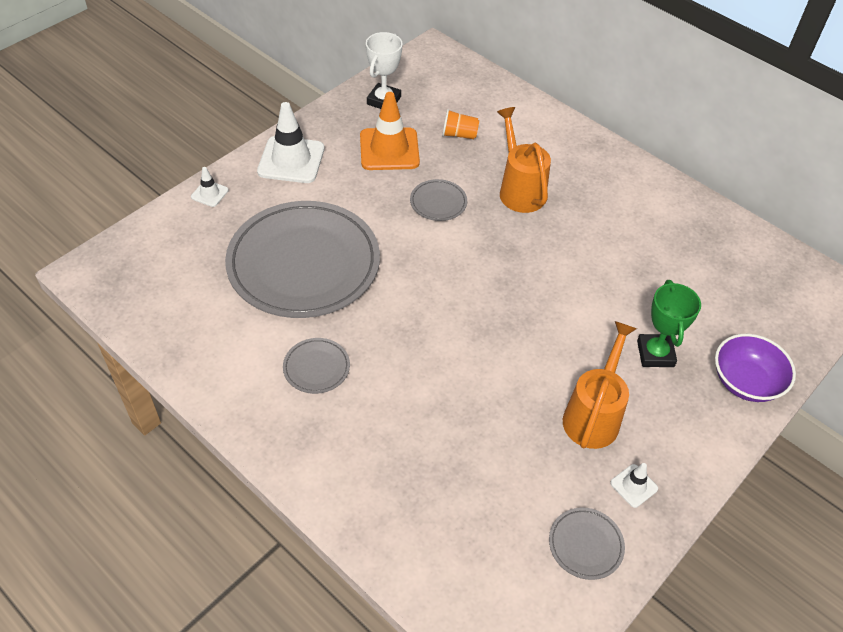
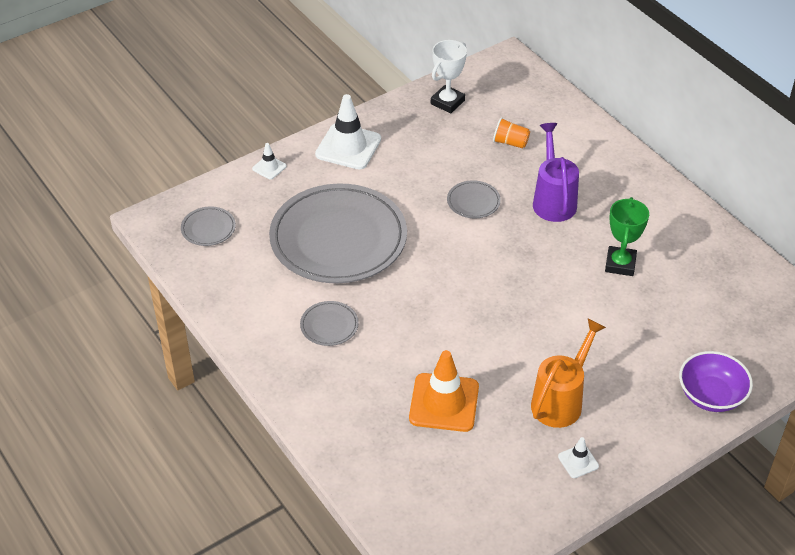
camera: 15 degrees right, 5 degrees down
(389, 149) = (441, 148): orange traffic cone -> orange traffic cone (444, 403)
(519, 190) = (553, 200): orange watering can -> purple watering can
(585, 545) = (521, 498): grey plate -> grey plate (208, 228)
(655, 353) = (634, 359): green trophy -> green trophy (620, 264)

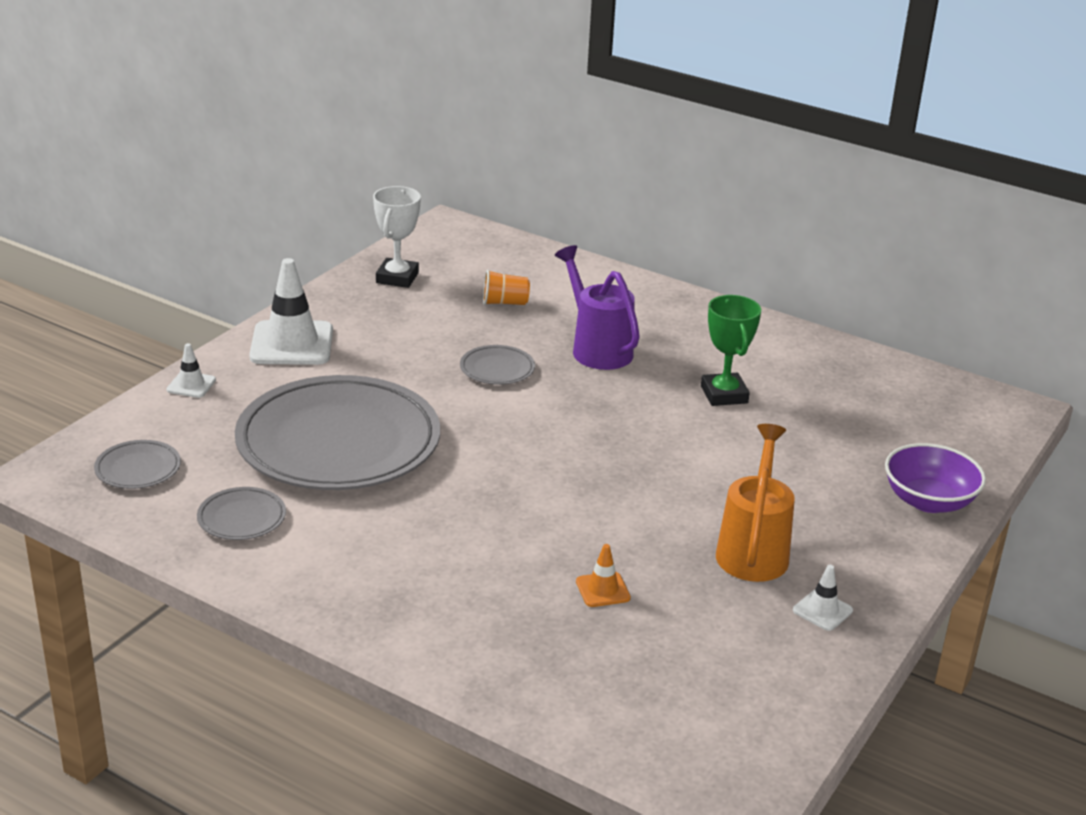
camera: 25 degrees left, 15 degrees down
(329, 325) = (385, 540): grey plate -> grey plate (242, 518)
(444, 403) = (602, 590): orange traffic cone -> orange traffic cone, size x0.48

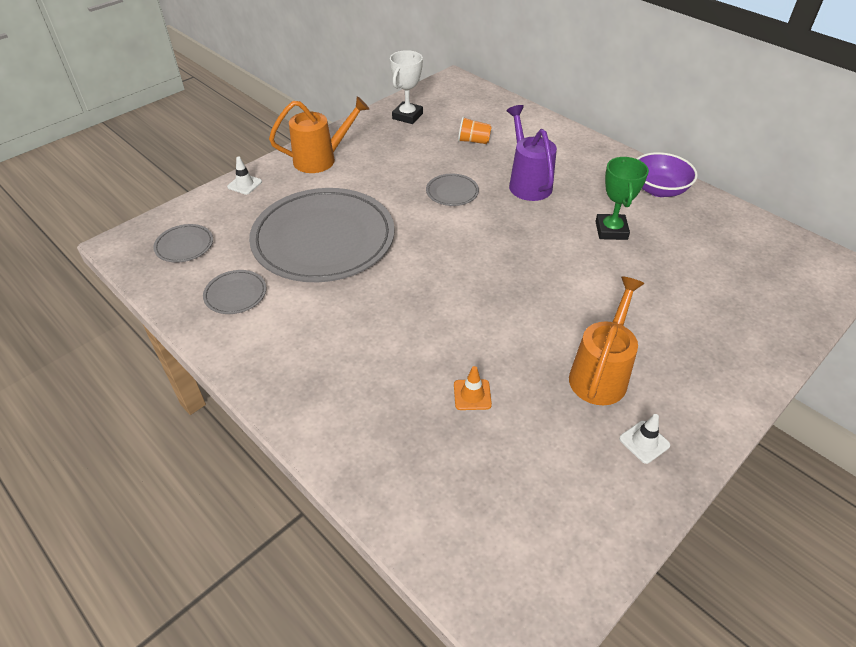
camera: 15 degrees right, 15 degrees up
(292, 344) = (321, 159): white traffic cone -> orange watering can
(928, 501) = (755, 346): purple bowl -> purple bowl (658, 189)

